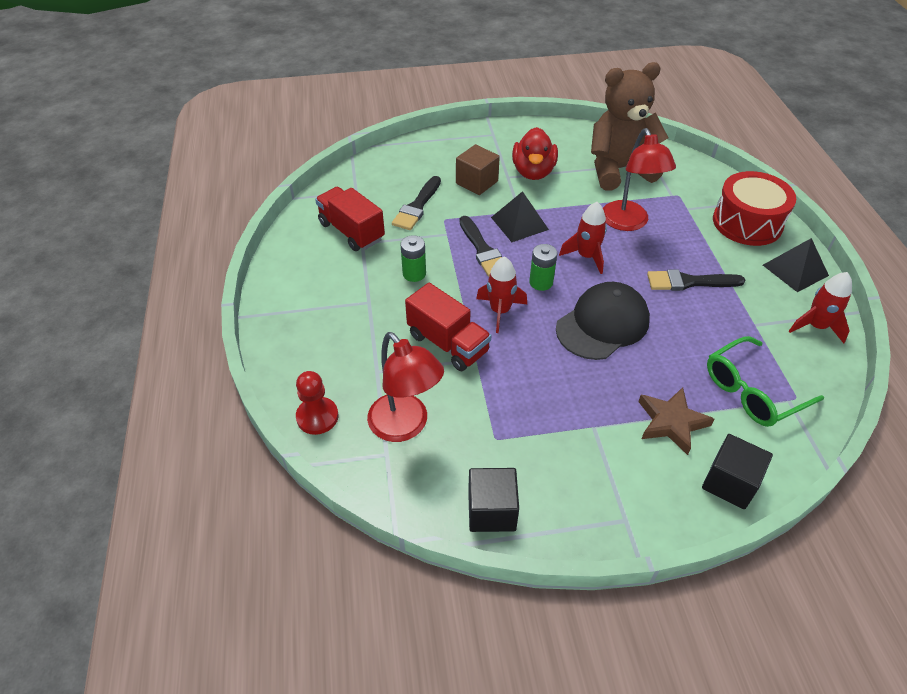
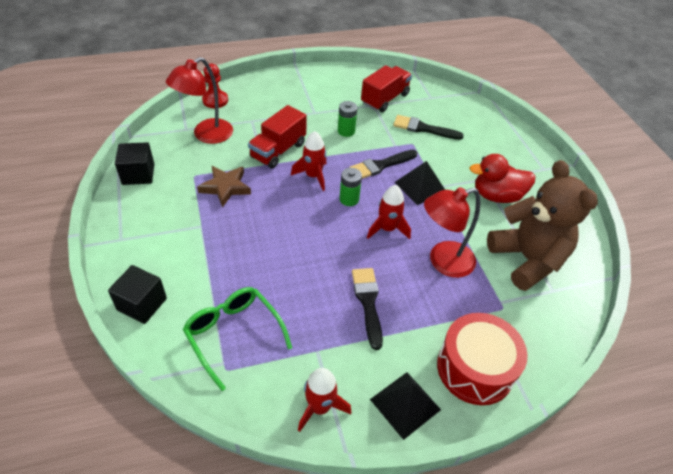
camera: 80 degrees right, 0 degrees up
(477, 182) = (467, 160): brown cube -> none
(602, 324) = (305, 236): black cap -> none
(671, 422) = (202, 272): brown star -> brown star (225, 187)

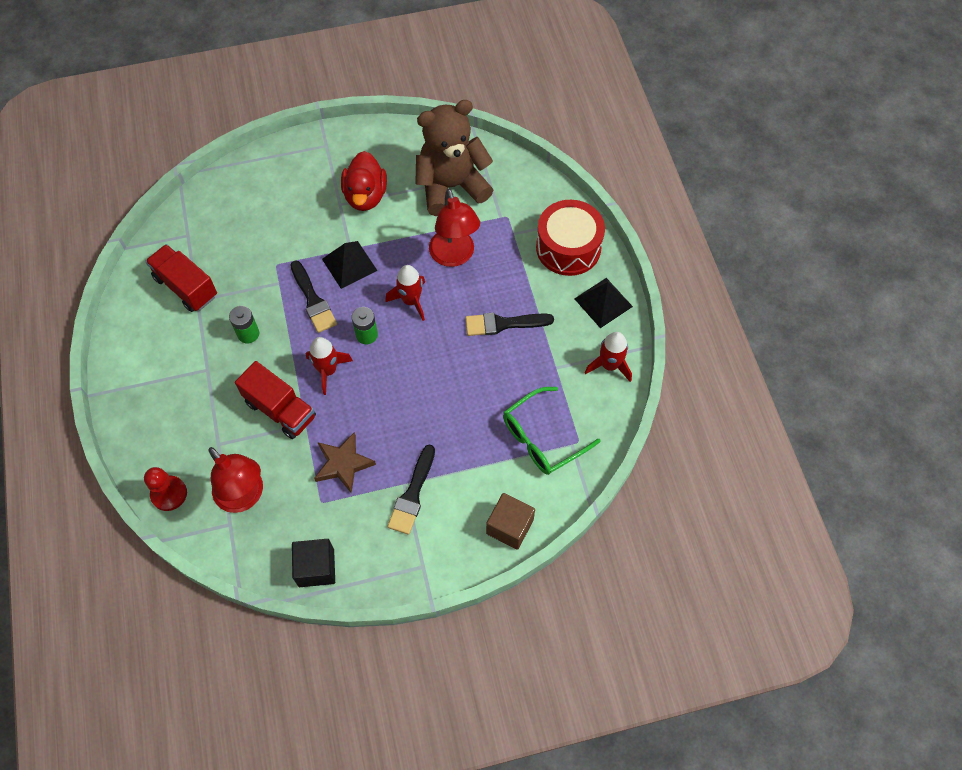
camera: 85 degrees left, 15 degrees up
(142, 304) = (509, 526): black cube -> brown cube
(423, 128) = (249, 250): black brush -> black brush (412, 494)

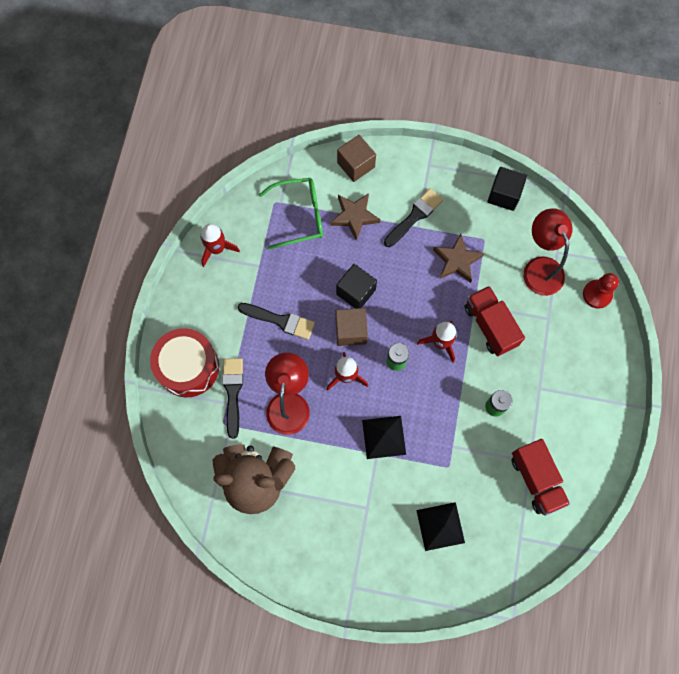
camera: 155 degrees left, 10 degrees up
(313, 300) = (429, 414): black brush -> black brush (233, 392)
(365, 196) = (339, 506): red duck -> none
(426, 344) = (351, 331): none -> brown cube
(440, 384) = (356, 292): none -> black cube
(481, 464) = (354, 216): none -> brown star
(603, 302) = (189, 303): black pyramid -> black pyramid (440, 526)

